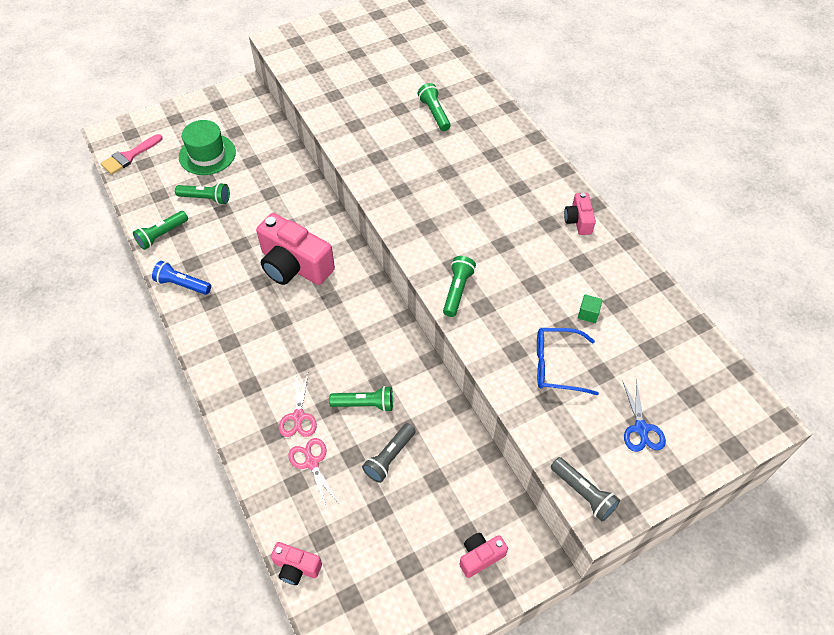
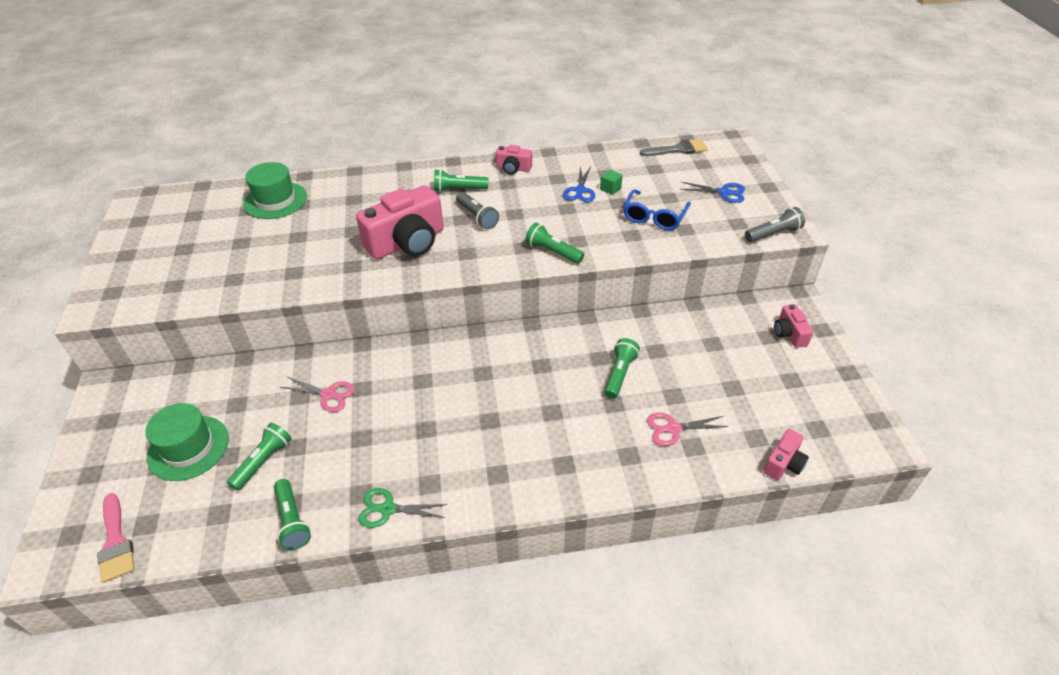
camera: 70 degrees left, 10 degrees down
(182, 284) = (388, 509): blue flashlight -> green scissors
(294, 266) = (421, 394): pink camera -> pink camera (407, 242)
(298, 416) = (616, 429): pink scissors -> pink scissors (328, 395)
(389, 457) = (682, 369): grey flashlight -> grey flashlight (477, 217)
(434, 113) = (324, 215): green flashlight -> green flashlight (459, 189)
(440, 76) = (275, 200): none -> green hat
(570, 287) = (580, 190): none -> blue scissors
(707, 364) = (678, 149): none -> grey brush

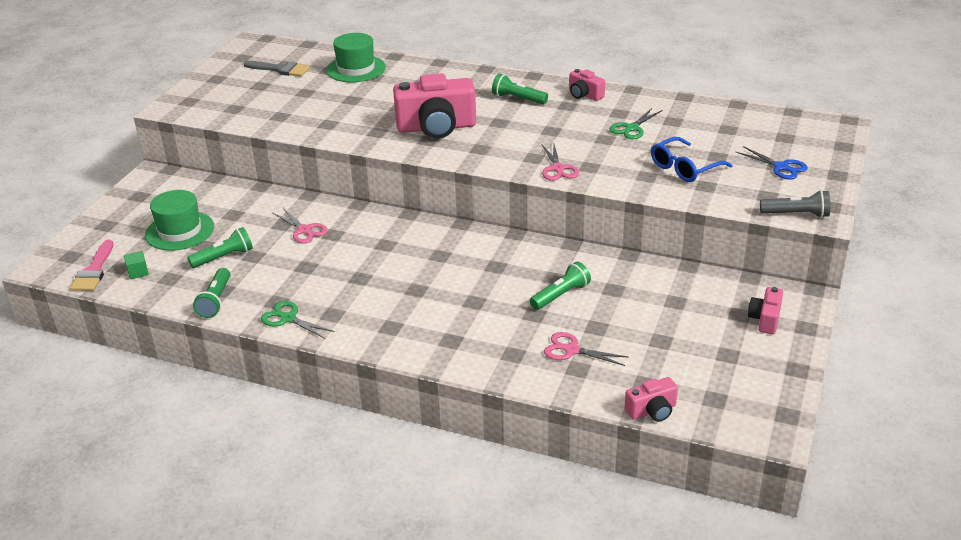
camera: 30 degrees right, 10 degrees down
(477, 217) = (514, 124): grey flashlight -> none
(553, 252) = (558, 168): green flashlight -> pink scissors
(580, 190) = (632, 128): blue scissors -> green scissors
(610, 188) = (664, 134): green cube -> green cube (138, 272)
(678, 149) = (771, 119): grey brush -> grey brush (280, 69)

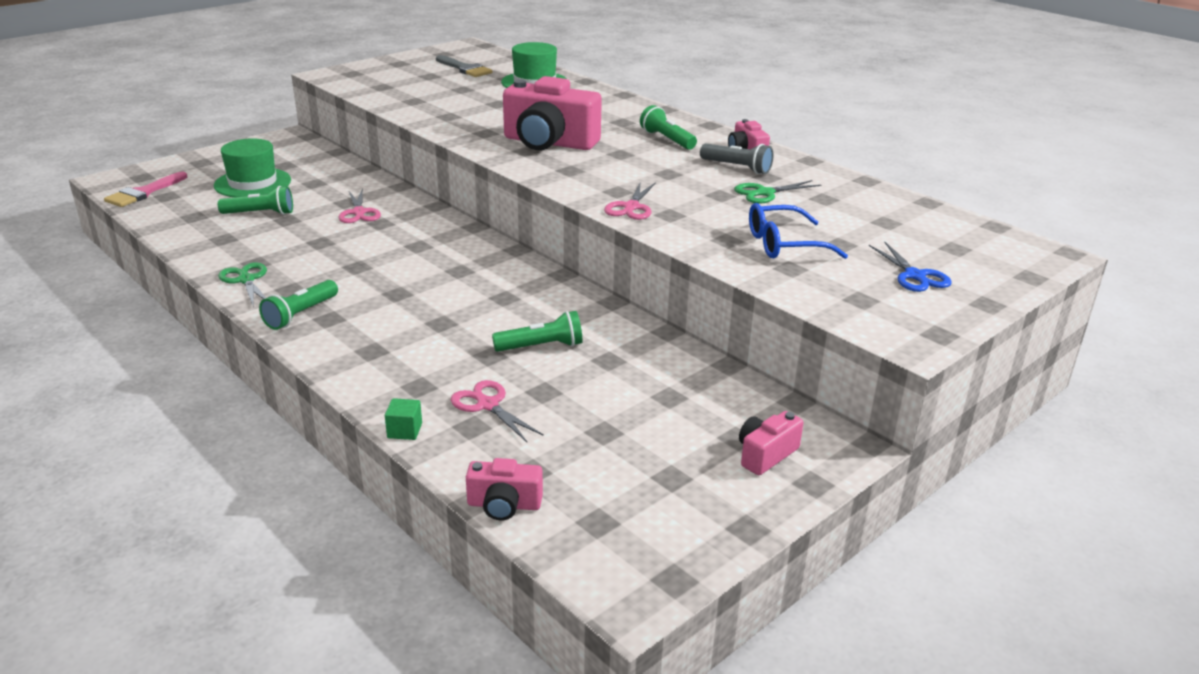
camera: 25 degrees right, 5 degrees down
(138, 272) = (175, 204): green cube -> green cube (404, 430)
(216, 300) = (206, 245): green flashlight -> green flashlight (301, 314)
(796, 214) = (879, 329): grey flashlight -> grey flashlight (737, 168)

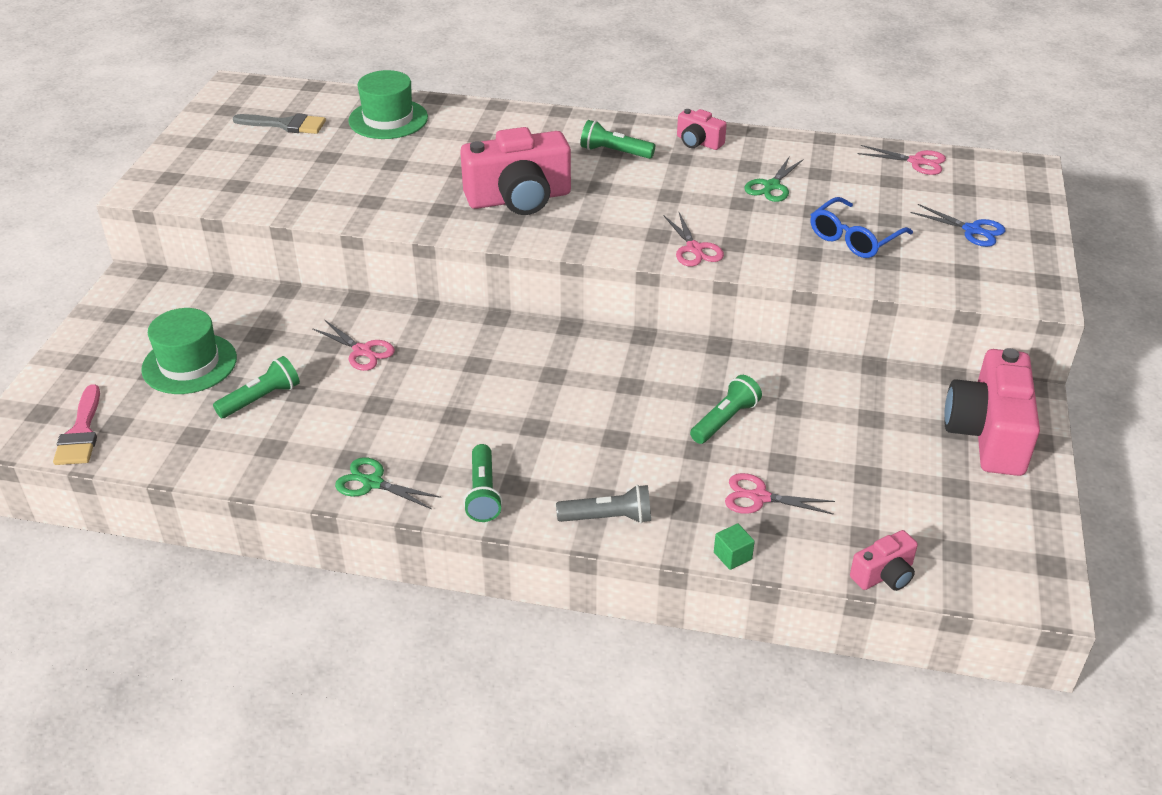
camera: 35 degrees left, 10 degrees up
(737, 168) = (714, 164): grey flashlight -> grey flashlight (608, 518)
(765, 454) = (988, 434): pink camera -> pink camera, size x2.04
(934, 218) = (916, 162): none -> pink scissors

